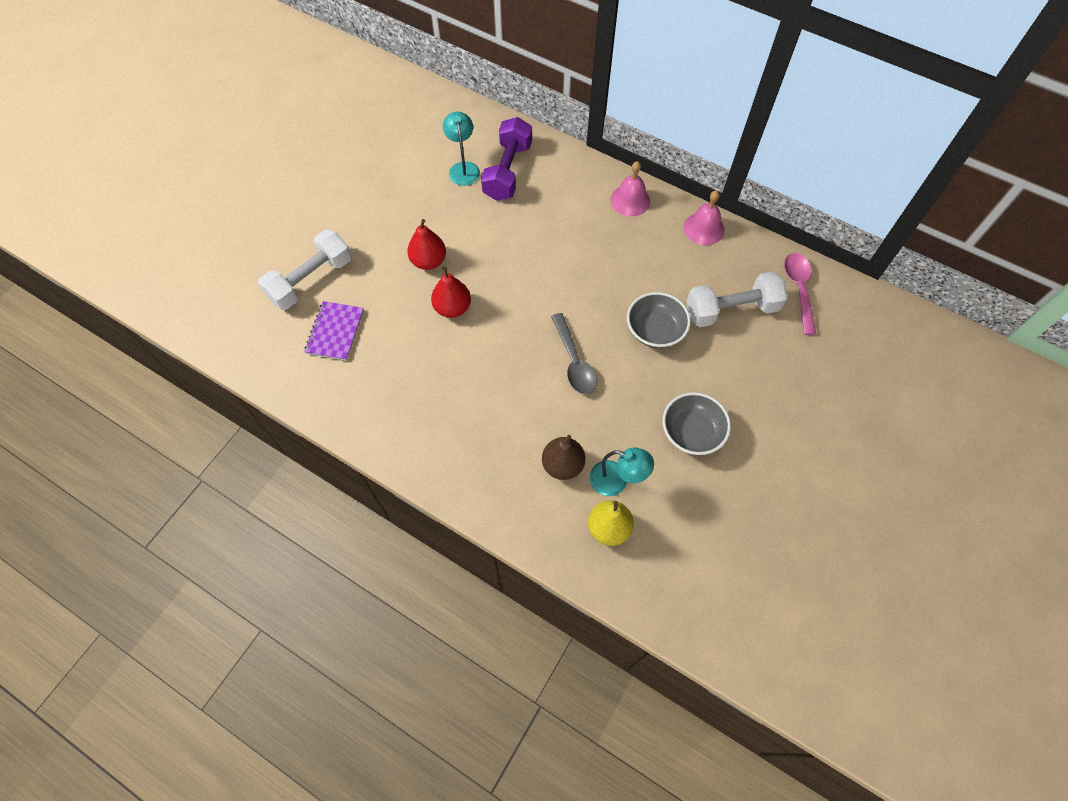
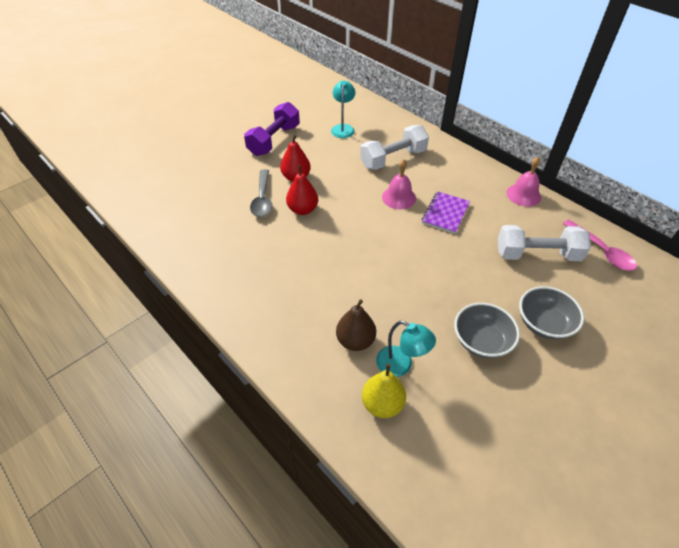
camera: 15 degrees right, 15 degrees down
(311, 280) = (205, 173): white dumbbell -> white dumbbell (393, 159)
(335, 332) = (207, 208): purple notebook -> purple notebook (445, 213)
(507, 171) = (375, 135): purple dumbbell -> purple dumbbell (274, 140)
(574, 361) = (389, 265): grey spoon -> grey spoon (262, 199)
(630, 200) = (466, 167): pink bell -> pink bell (399, 197)
(655, 330) = (465, 256): grey bowl -> grey bowl (544, 323)
(799, 289) = (602, 251): pink spoon -> pink spoon turned 135 degrees clockwise

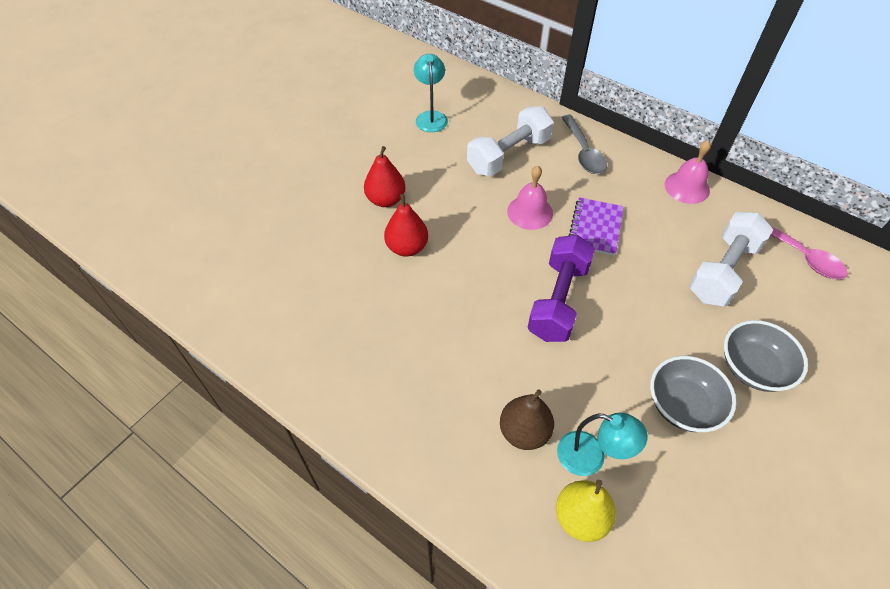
camera: 10 degrees left, 5 degrees up
(262, 199) = (348, 239): grey spoon -> grey spoon (583, 152)
(274, 140) = (341, 146): purple dumbbell -> purple dumbbell (558, 300)
(537, 254) = (723, 271): white dumbbell -> white dumbbell turned 45 degrees counterclockwise

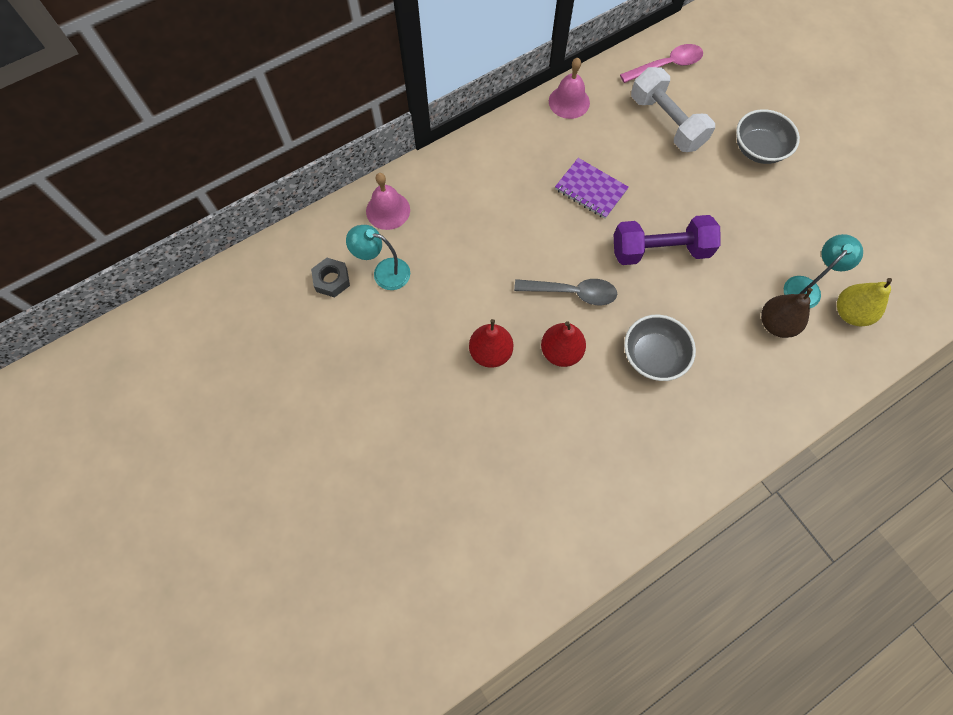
camera: 70 degrees left, 15 degrees up
(409, 92) = (332, 280): none -> grey nut
(508, 155) = (472, 222): white dumbbell -> none
(530, 212) = (553, 233): pink bell -> pink bell (388, 210)
(558, 300) = (660, 250): purple dumbbell -> purple dumbbell turned 45 degrees counterclockwise
(583, 152) = (494, 158): grey spoon -> grey spoon (572, 292)
(683, 405) = (778, 208): grey bowl -> grey bowl (653, 356)

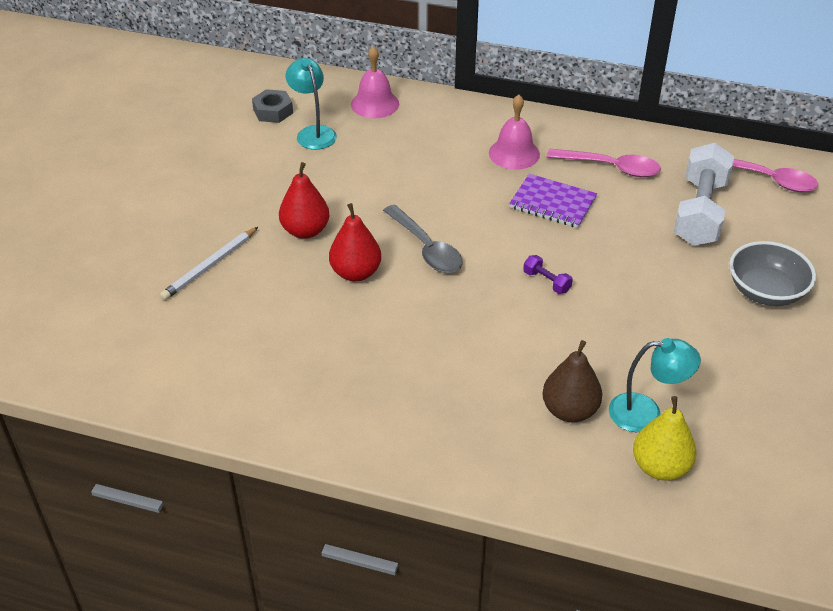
camera: 50 degrees right, 25 degrees down
(475, 439) = (210, 266): none -> white pencil
(569, 102) = (629, 141): pink bell -> pink bell (514, 153)
(585, 132) = (611, 167): none -> pink spoon
(590, 190) = (552, 203): purple notebook -> purple notebook turned 60 degrees counterclockwise
(653, 356) = (422, 336): grey bowl -> none
(660, 250) = (546, 282): purple dumbbell -> purple dumbbell, size x0.41

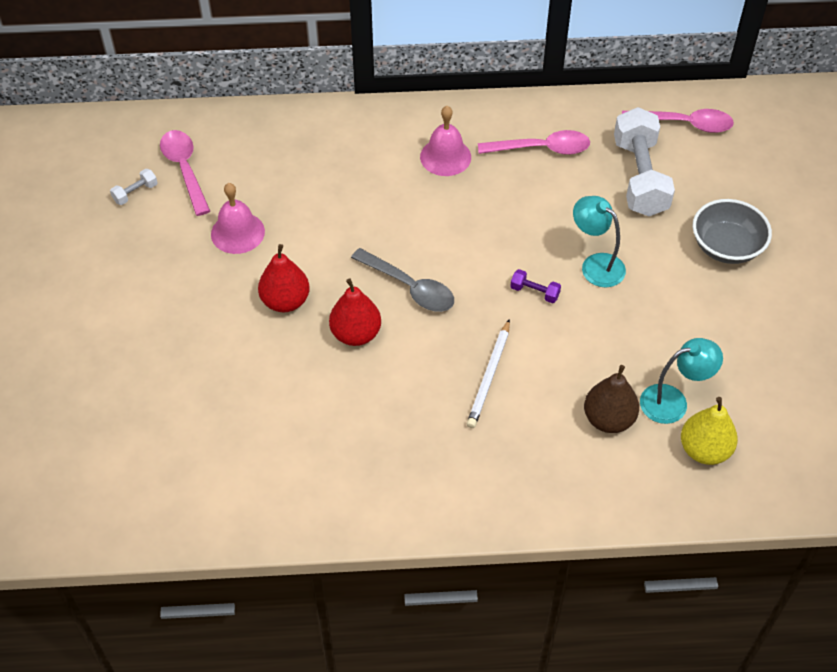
camera: 20 degrees left, 10 degrees up
(210, 266) = (211, 368): white pencil -> white pencil (489, 376)
(221, 119) = (135, 193): none -> white dumbbell
(273, 111) = (185, 169): grey nut -> pink spoon
(313, 133) = (238, 184): turquoise lamp -> turquoise lamp (595, 265)
(375, 104) = (284, 133): pink bell -> pink bell (237, 232)
(552, 203) = (505, 204): purple notebook -> none

